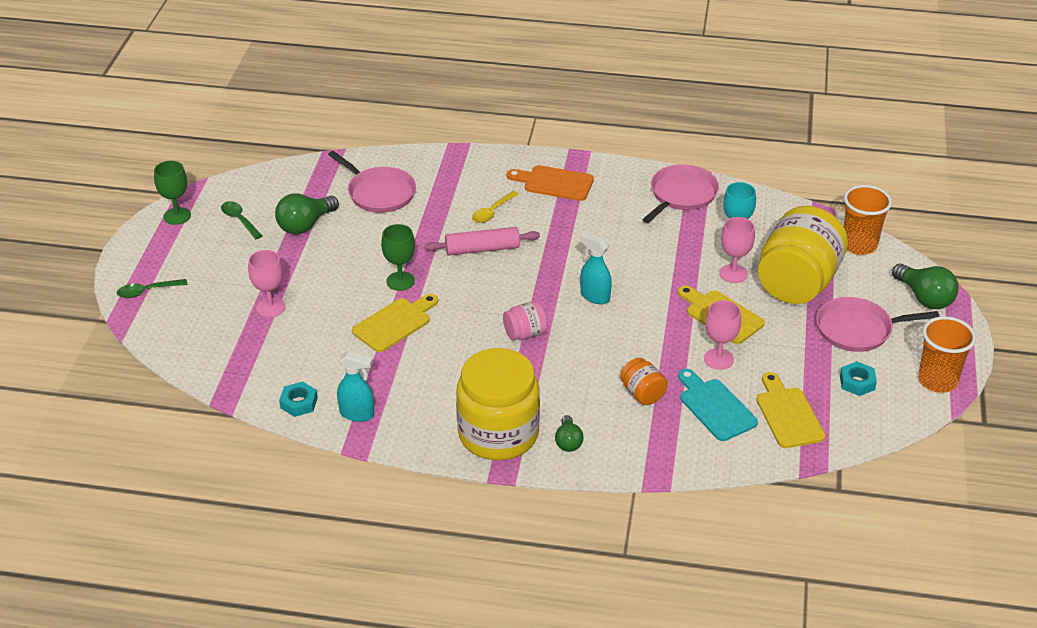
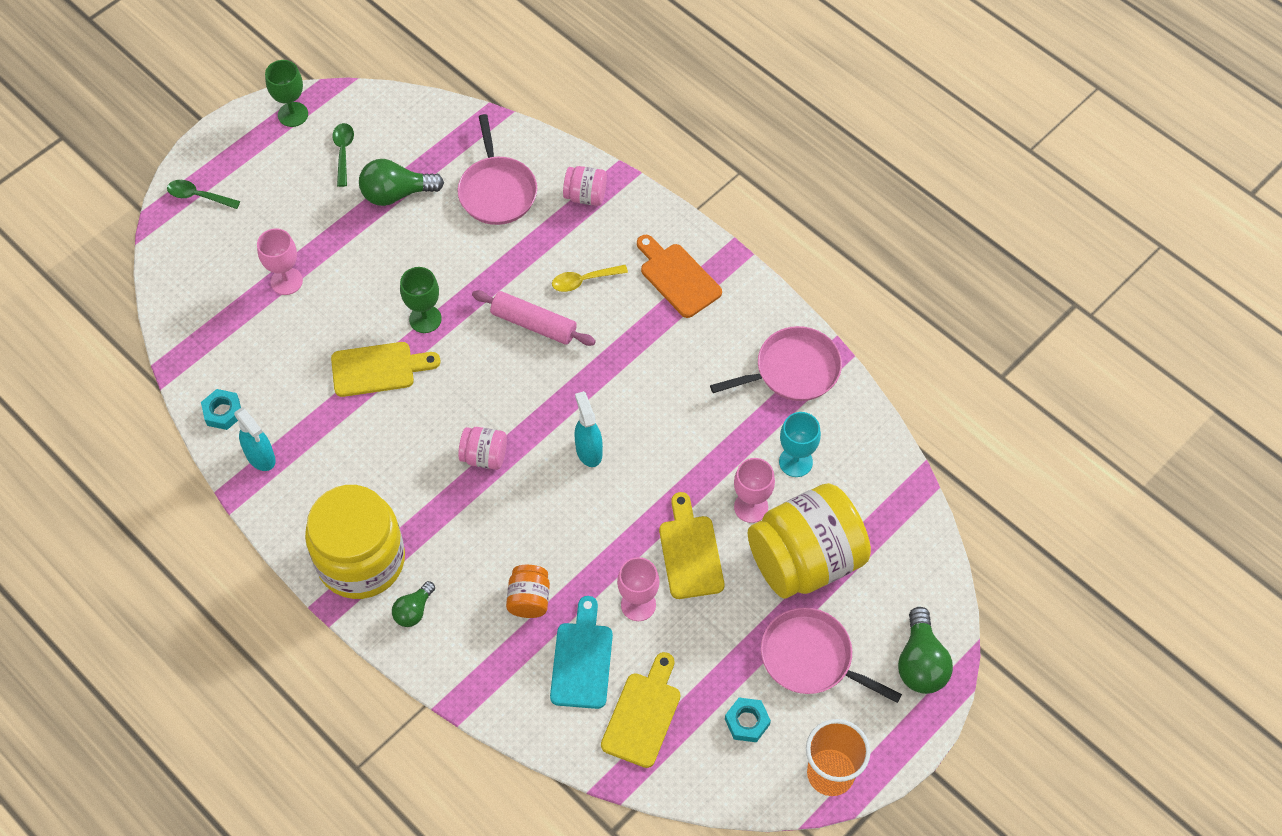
camera: 35 degrees right, 20 degrees up
(445, 169) = (585, 196): none -> pink jar
(859, 245) = (918, 551): orange cup -> none

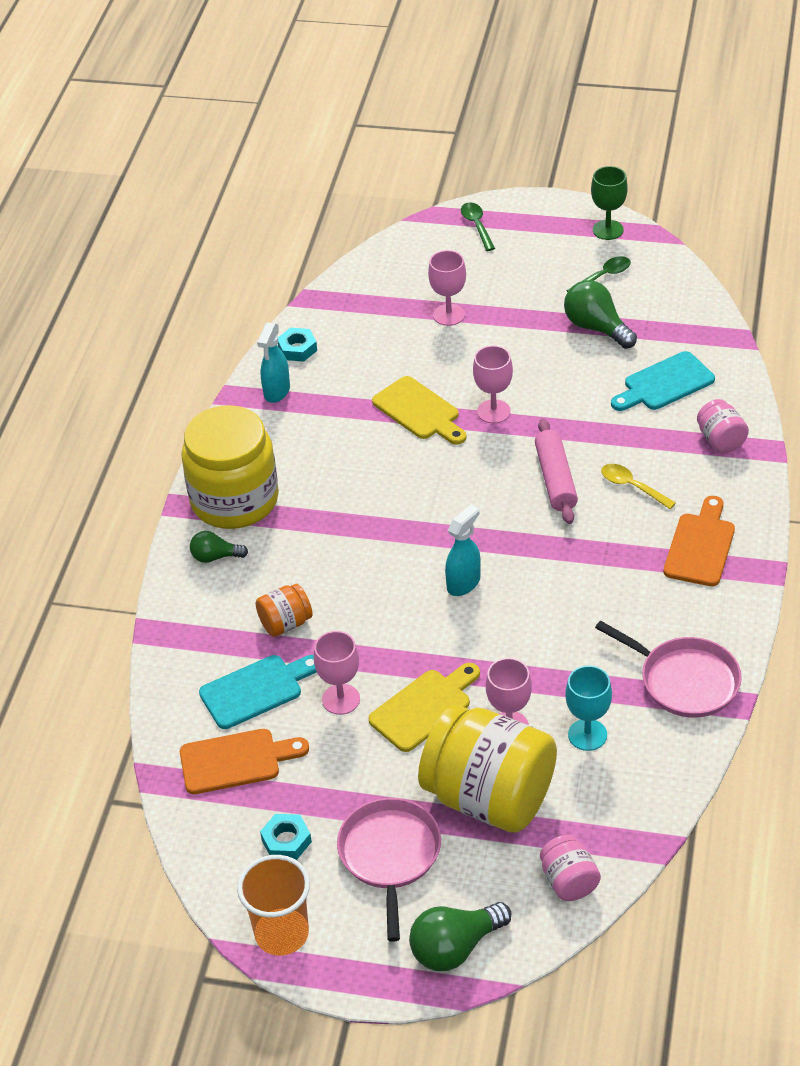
camera: 60 degrees right, 15 degrees down
(425, 319) = (493, 411): green goblet -> pink goblet
(484, 456) = (397, 520): pink jar -> pink jar (569, 881)
(497, 191) = (664, 383): pink pan -> turquoise cutting board
(643, 714) = (236, 761): yellow cutting board -> orange cutting board

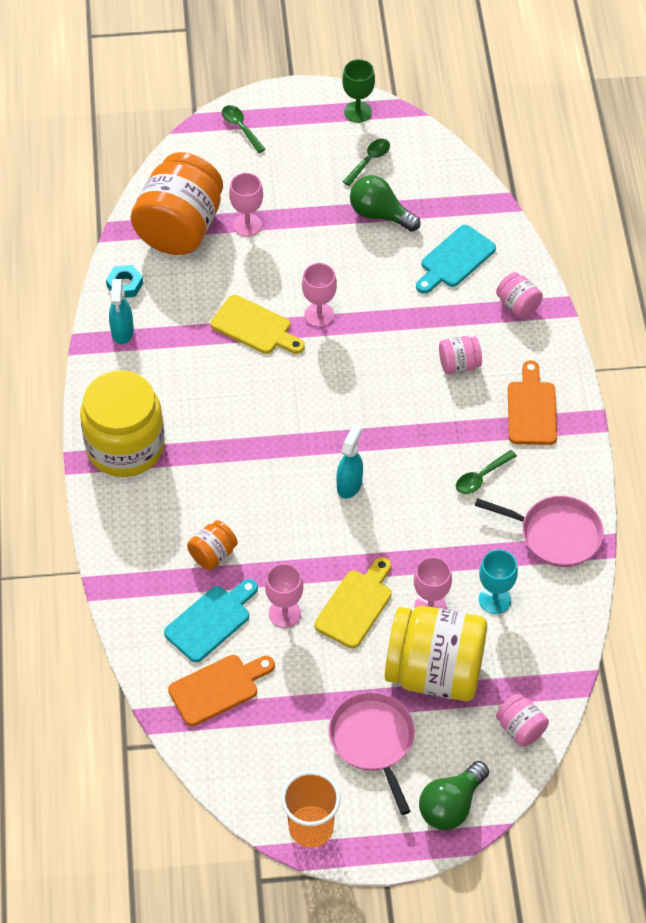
camera: 20 degrees left, 10 degrees up
(215, 557) = (129, 505): green light bulb -> none
(286, 841) = (285, 748): turquoise nut -> none
(376, 306) = (180, 228): none -> orange jar
(555, 479) = (393, 370): pink rolling pin -> none
(617, 604) = (481, 477): none -> green spoon
(632, 486) = (459, 364): yellow spoon -> pink jar

